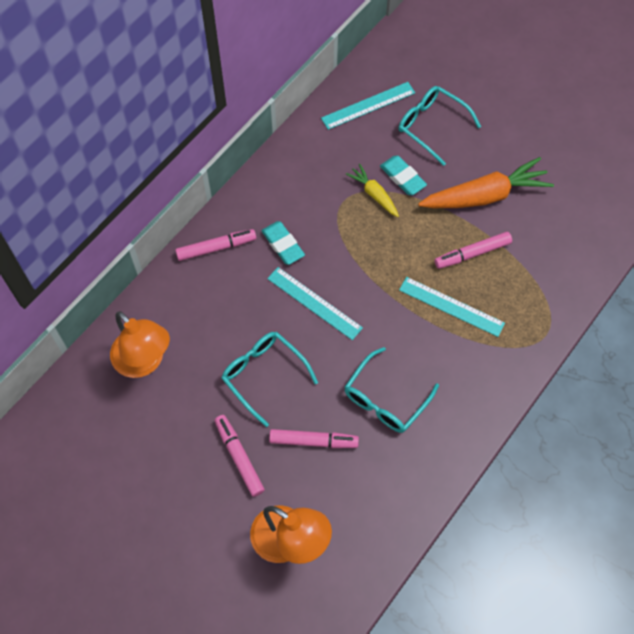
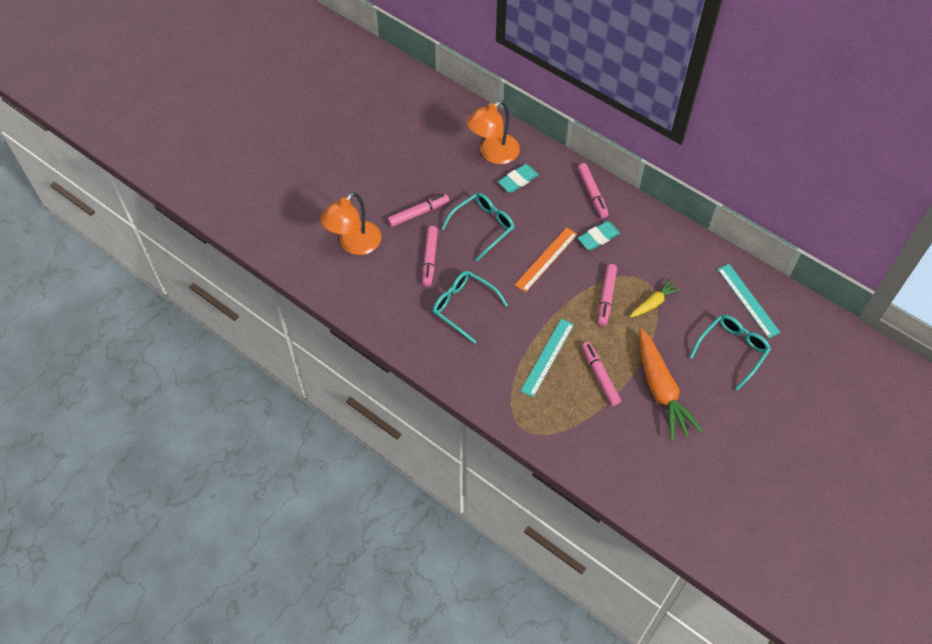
camera: 90 degrees right, 5 degrees down
(314, 303) = (546, 259): turquoise ruler -> orange ruler
(368, 241) = (606, 297): none -> pink marker
(402, 177) = (673, 325): turquoise eraser -> turquoise eraser (518, 180)

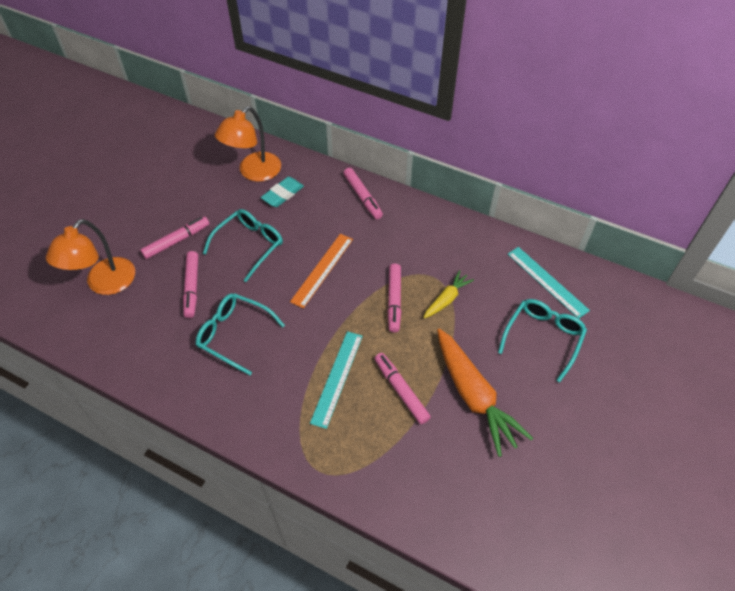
camera: 10 degrees left, 5 degrees down
(598, 237) = (375, 239): turquoise eraser -> none

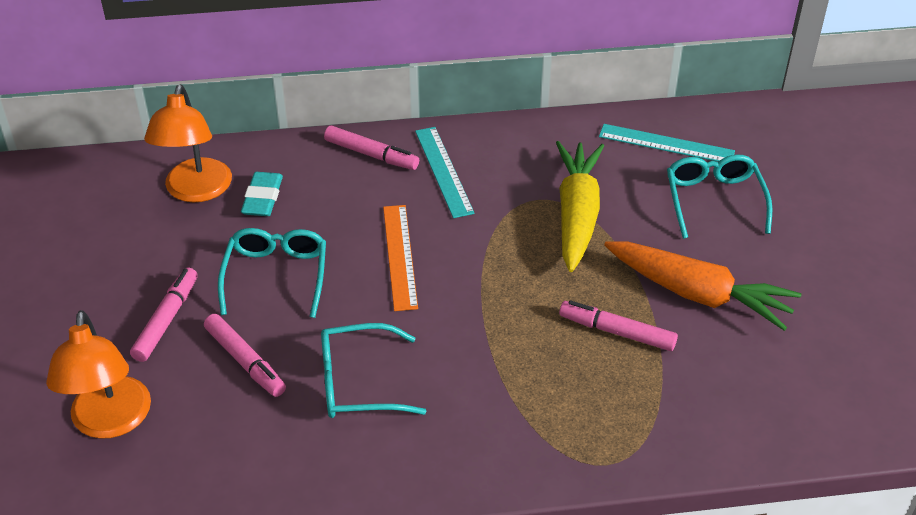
camera: 35 degrees left, 10 degrees down
(337, 378) = (532, 359): turquoise ruler -> turquoise ruler (443, 171)
(394, 300) = (519, 246): pink marker -> none
(447, 299) = (577, 214): yellow carrot -> yellow carrot, size x1.90

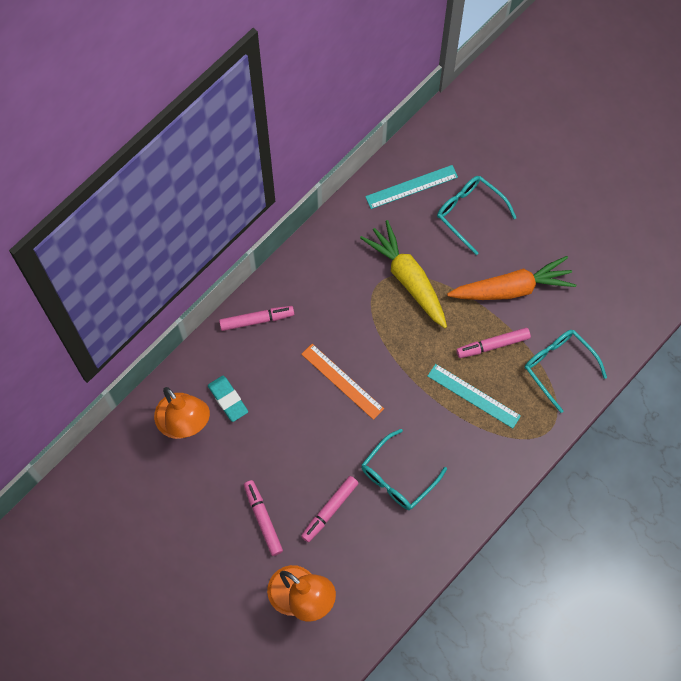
camera: 40 degrees left, 25 degrees up
(245, 361) = (330, 510): pink marker -> pink marker turned 120 degrees clockwise
(276, 276) = (290, 446): turquoise glasses -> turquoise glasses (558, 367)
(443, 171) = (309, 301): turquoise ruler -> turquoise ruler (473, 396)

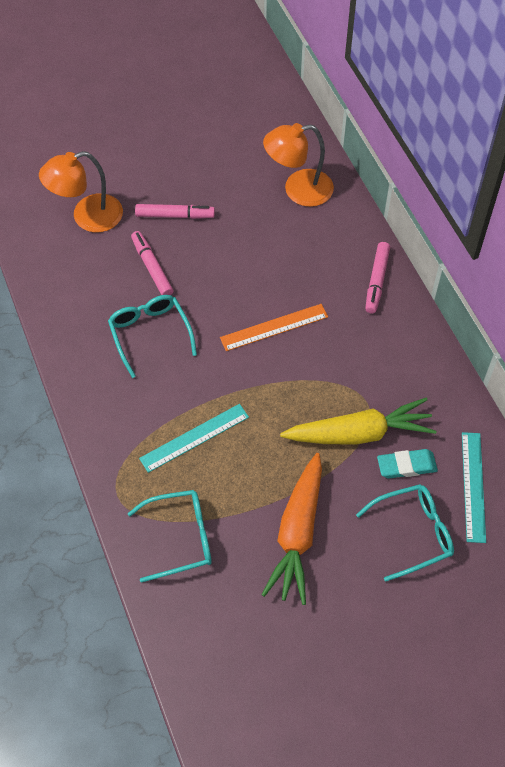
camera: 115 degrees right, 10 degrees down
(228, 399) = (305, 229): turquoise eraser -> turquoise eraser (406, 466)
(493, 345) = (240, 482): pink marker -> none

